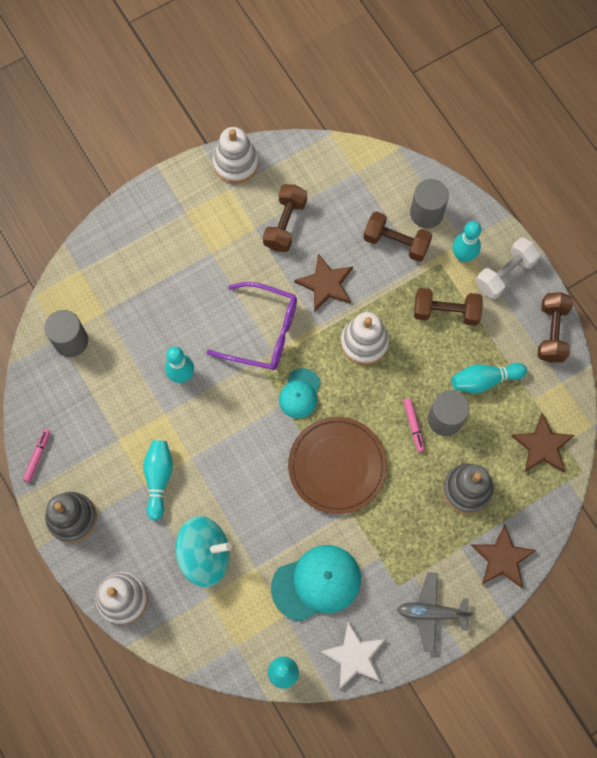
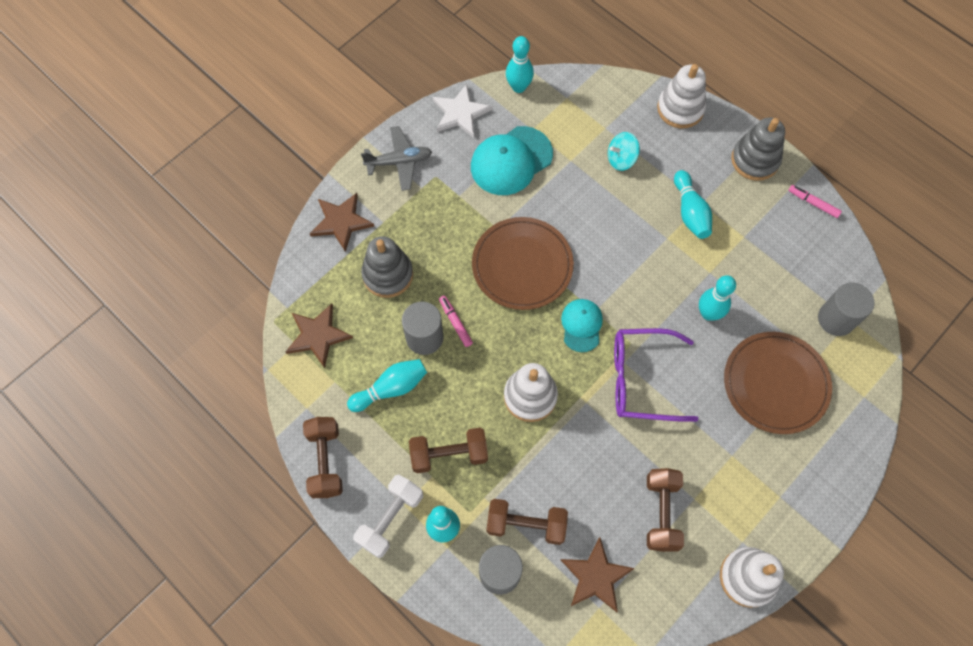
camera: 165 degrees right, 5 degrees down
(37, 456) = (813, 203): pink marker -> pink marker turned 120 degrees clockwise
(149, 299) = (775, 384): none -> brown plate
(205, 555) = (621, 159): turquoise spinning top -> turquoise spinning top, size x0.57
(325, 284) = (591, 452): brown star -> brown star (596, 576)

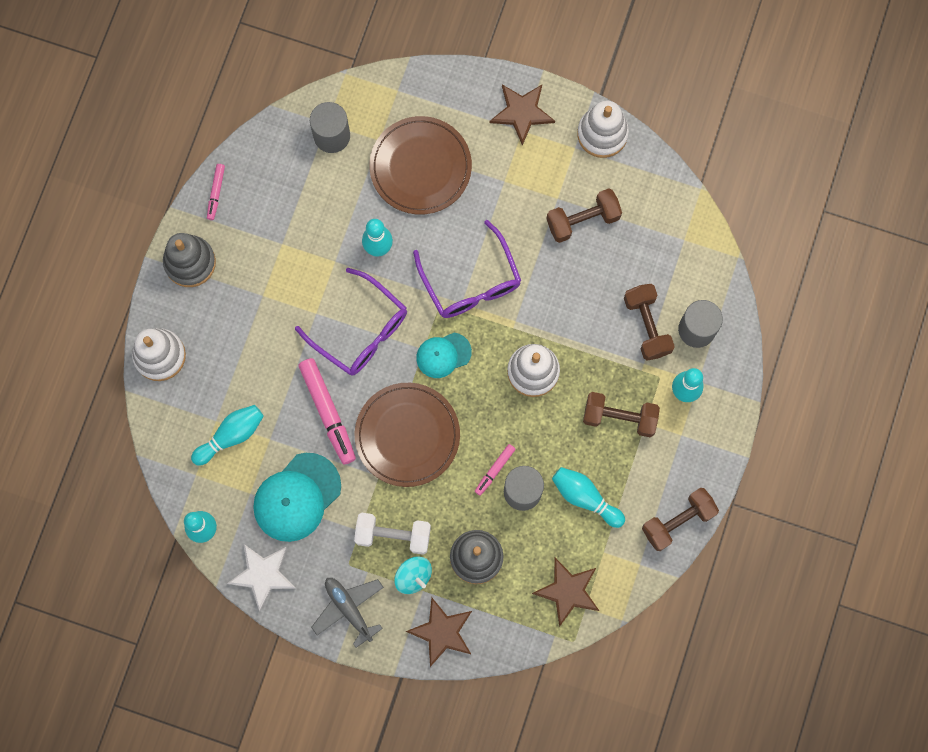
camera: 115 degrees left, 10 degrees up
(390, 519) = (698, 440): white dumbbell -> white dumbbell (393, 535)
(449, 454) = (619, 417): brown dumbbell -> brown dumbbell turned 45 degrees counterclockwise
(511, 161) = (297, 497): turquoise cap -> turquoise cap turned 105 degrees clockwise
(573, 212) = (328, 412): none -> pink marker
(596, 576) = (661, 252): brown star -> brown star (522, 112)
(621, 159) = (246, 390): turquoise spinning top -> turquoise spinning top (413, 576)
(635, 267) = (361, 331): none -> purple glasses
(690, 212) = (277, 302): turquoise bowling pin -> turquoise bowling pin (231, 436)

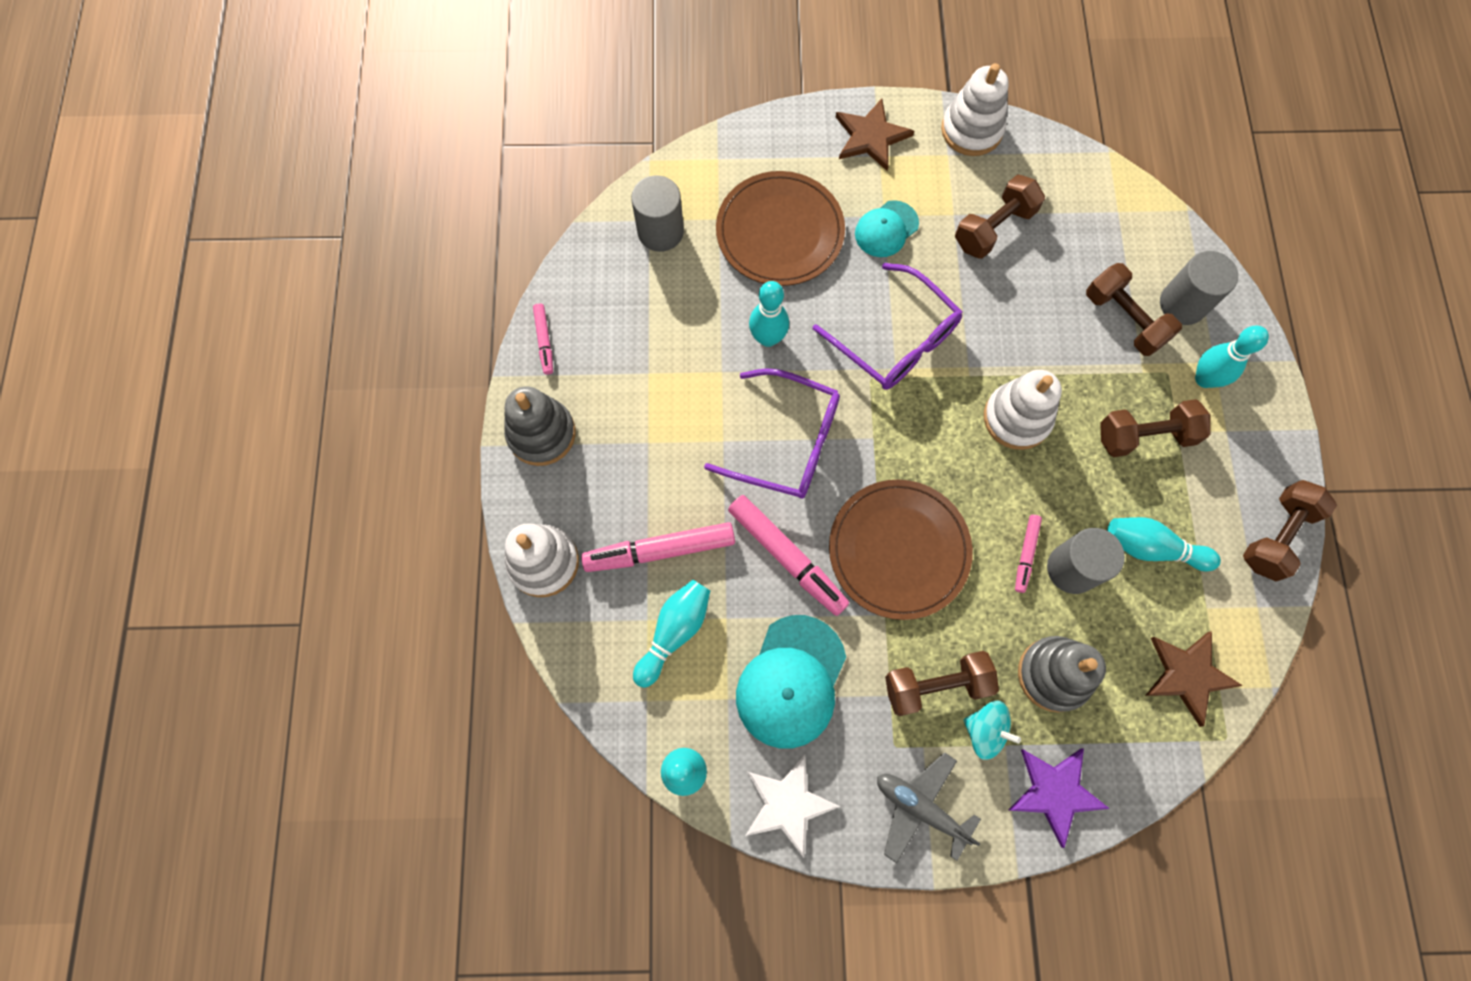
camera: 20 degrees left, 5 degrees down
(242, 376) = (660, 551): none -> pink marker
(393, 535) = (936, 685): white dumbbell -> brown dumbbell
(442, 632) = (1055, 792): brown star -> purple star
(443, 355) = (900, 436): turquoise cap -> turquoise cap (886, 229)

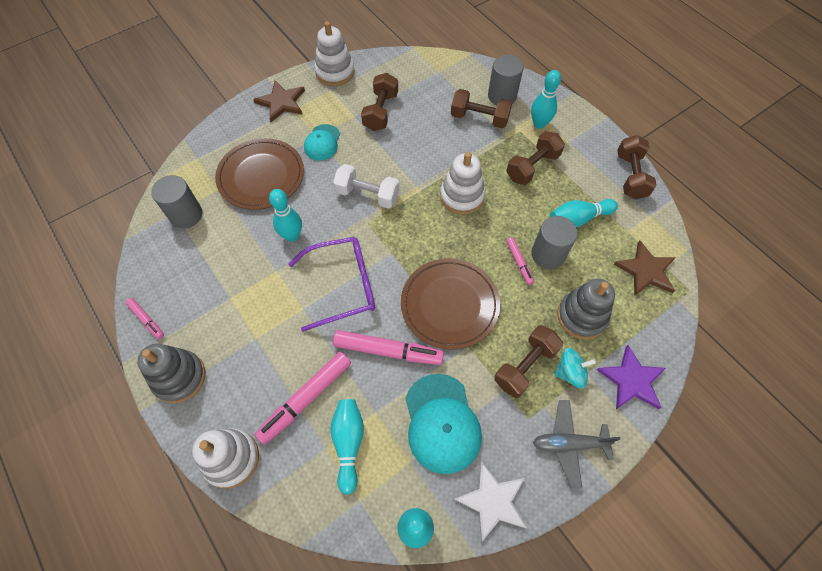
camera: 35 degrees left, 10 degrees down
(896, 340) = (367, 195): purple glasses -> white dumbbell

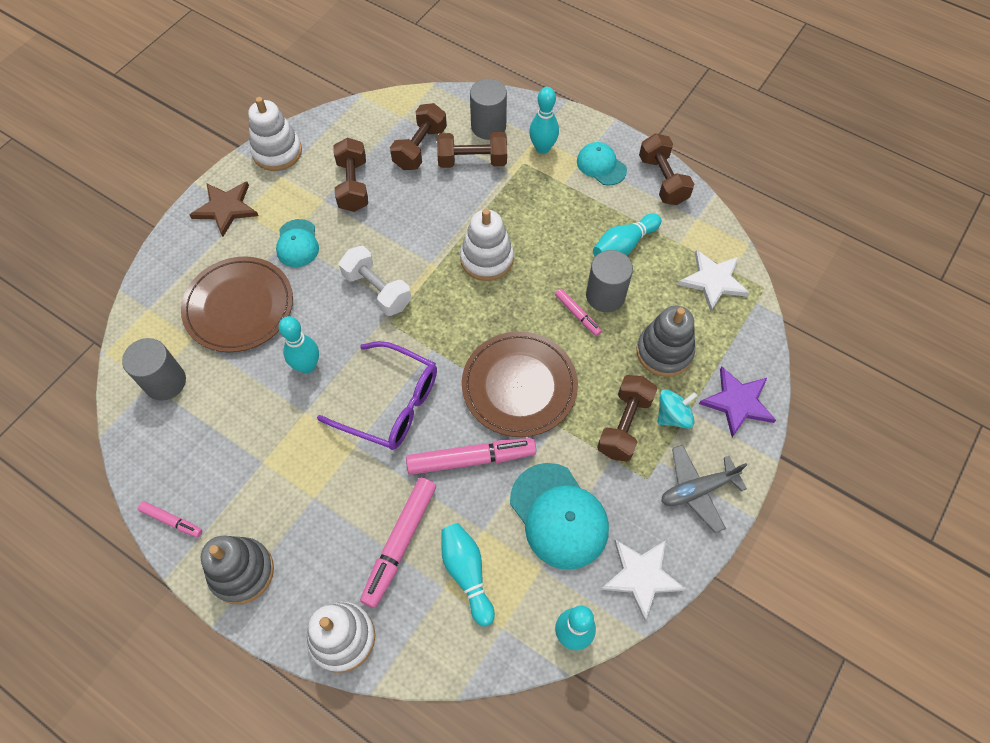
camera: 20 degrees left, 0 degrees up
(343, 286) = (391, 404): purple glasses -> purple glasses turned 60 degrees clockwise
(367, 195) = (377, 290): white dumbbell -> white dumbbell turned 45 degrees clockwise
(532, 167) = (553, 201): brown dumbbell -> brown dumbbell (420, 148)
(582, 150) = (601, 165): none -> turquoise cap
(646, 270) = (713, 281): brown star -> white star

